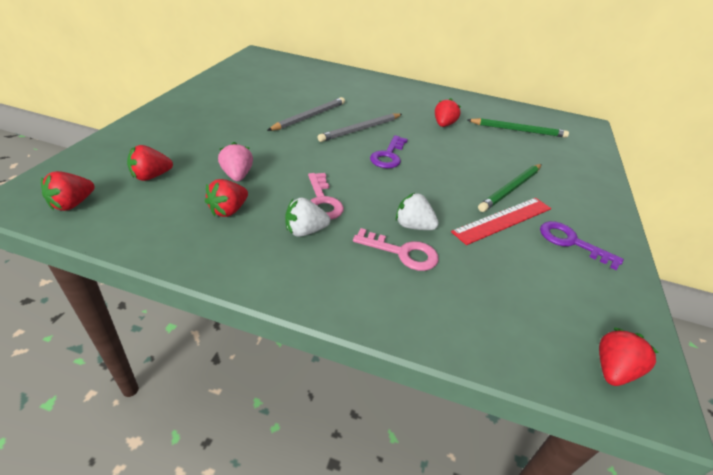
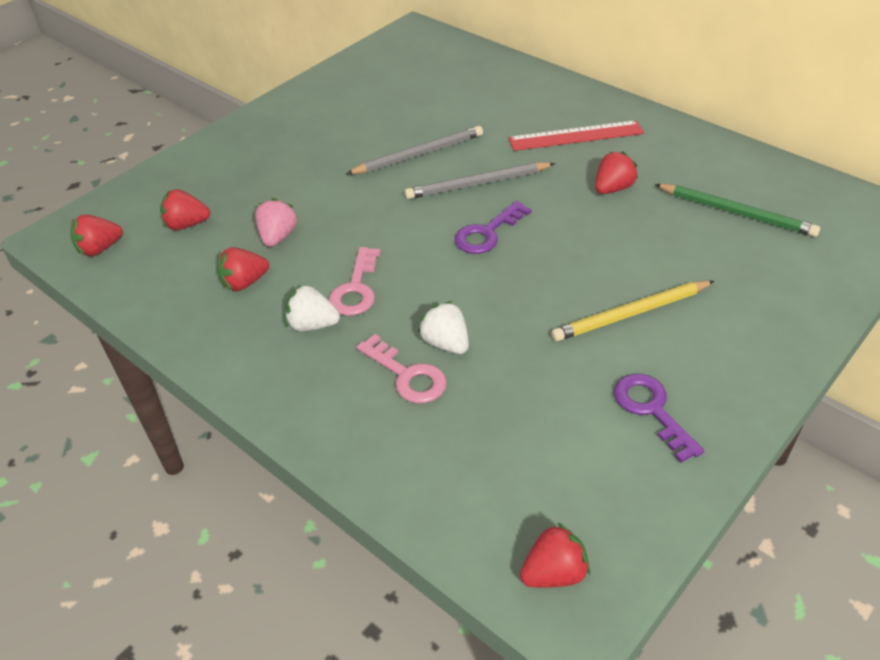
camera: 30 degrees right, 5 degrees up
(503, 220) = (577, 358): red ruler -> red ruler (576, 136)
(511, 189) = (631, 314): green pencil -> yellow pencil

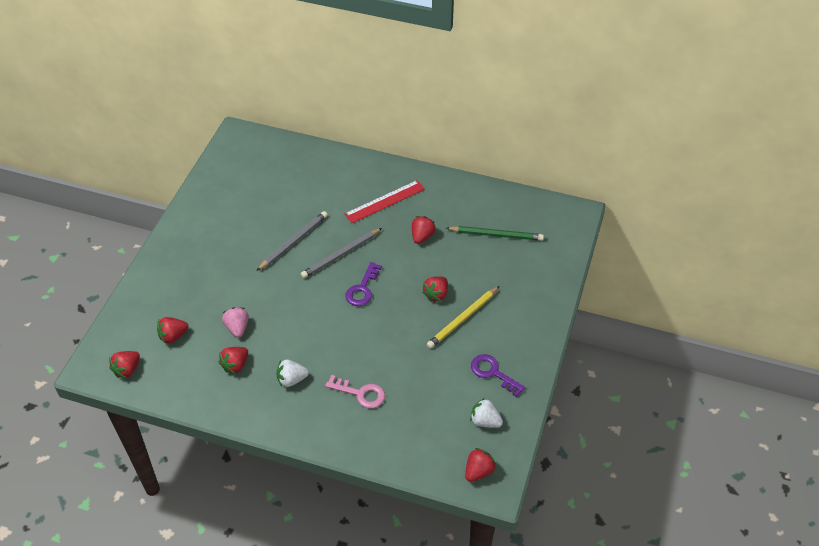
camera: 25 degrees left, 5 degrees up
(356, 289) = (304, 349): pink key -> none
(446, 343) = (372, 368): white strawberry -> white strawberry (485, 421)
(601, 268) = (436, 294): none -> red strawberry

